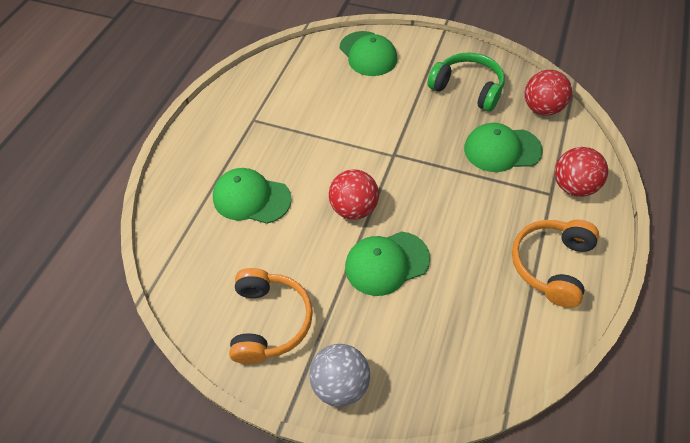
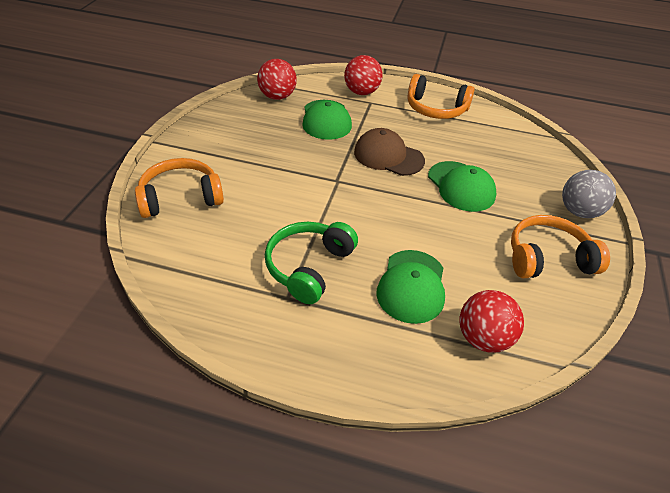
camera: 100 degrees left, 10 degrees down
(354, 208) = (408, 206): red ball -> red ball (483, 338)
(368, 54) = (180, 197): green cap -> orange headphones
(438, 201) = (388, 156): none -> brown cap
(467, 88) = (248, 132): green headphones -> green headphones (308, 267)

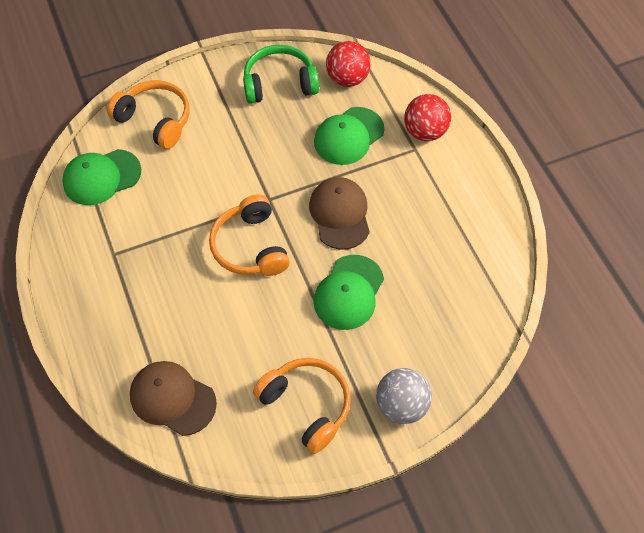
camera: 55 degrees right, 15 degrees up
(308, 267) = (153, 246): green headphones -> green headphones (279, 83)
(412, 286) = (188, 323): green cap -> green cap (101, 177)
(435, 109) = (461, 206): orange headphones -> orange headphones (250, 246)
(483, 338) = (172, 398): red ball -> brown cap

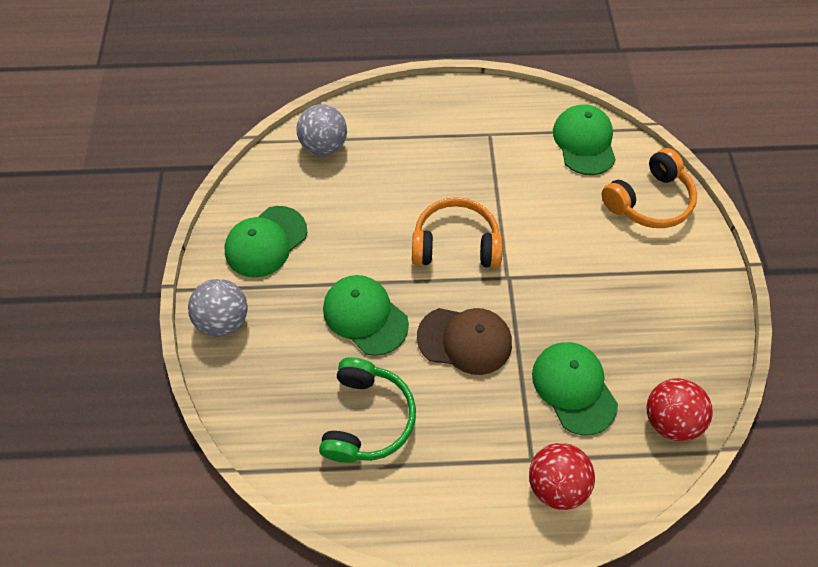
camera: 110 degrees right, 0 degrees up
(172, 398) = (324, 146): brown cap -> grey ball
(279, 83) = (677, 337): green headphones -> green headphones (367, 418)
(307, 405) = (266, 242): orange headphones -> green cap

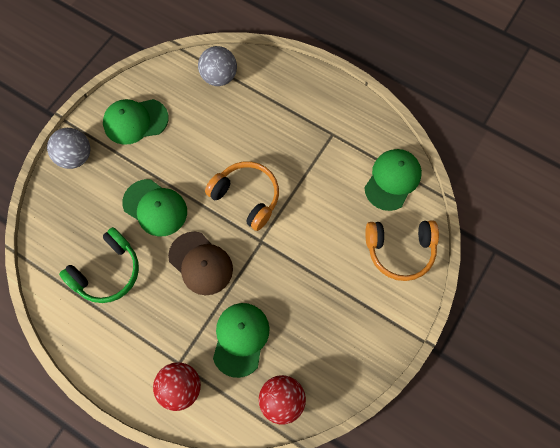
camera: 35 degrees right, 10 degrees up
(365, 316) = (155, 208): green cap -> green cap turned 135 degrees clockwise

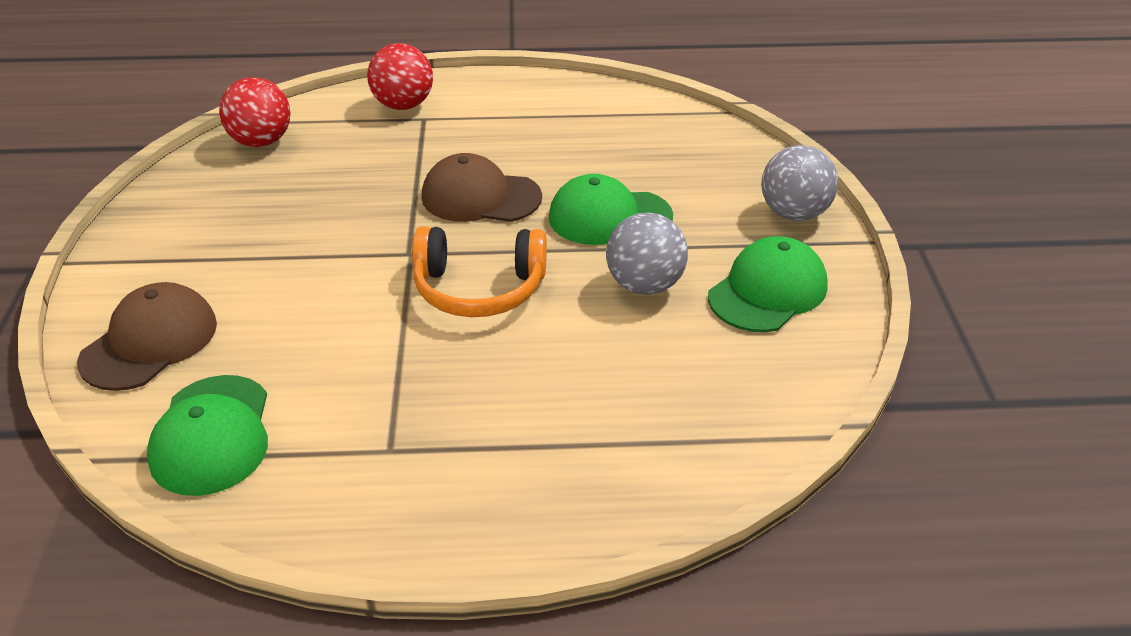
camera: 145 degrees right, 30 degrees down
(107, 272) = (598, 142): green headphones -> none
(219, 77) = (708, 428): grey ball -> grey ball (644, 285)
(240, 339) = (359, 162): green cap -> none
(400, 251) = (150, 342): orange headphones -> brown cap

